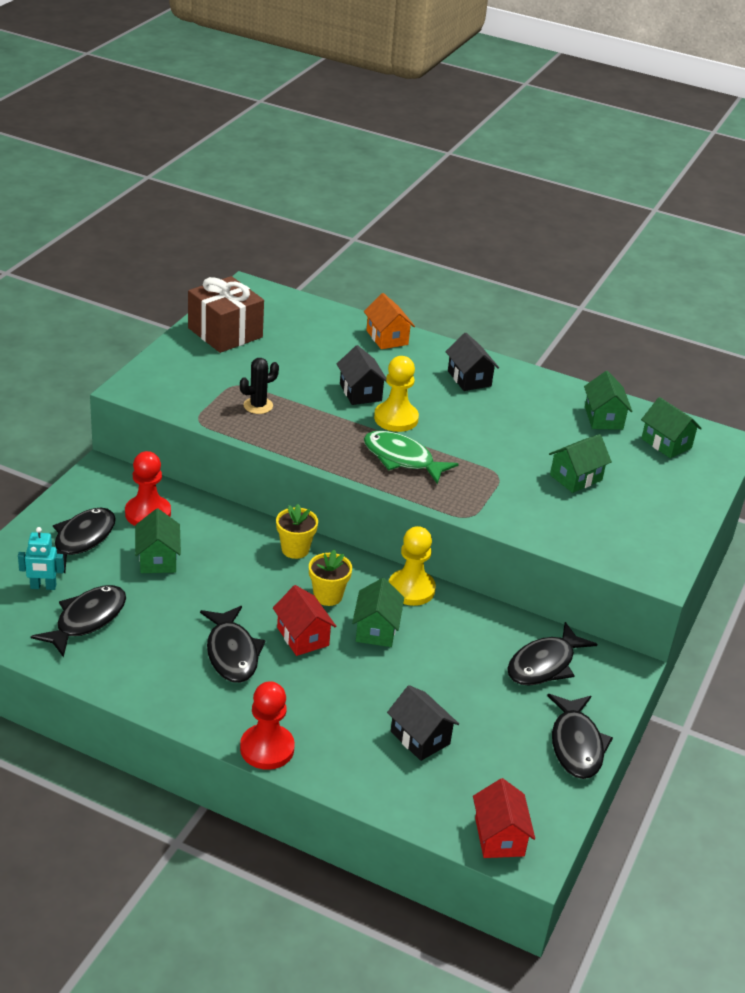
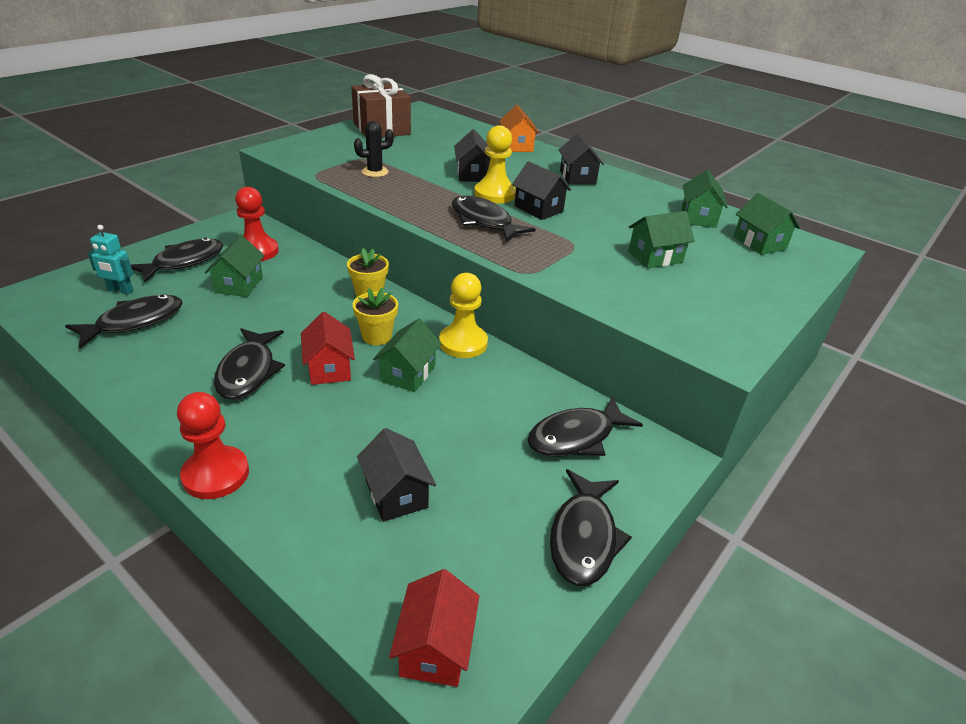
camera: 15 degrees right, 0 degrees up
(402, 459) = (484, 221): green fish -> black fish
(447, 432) = (538, 209): none -> black house

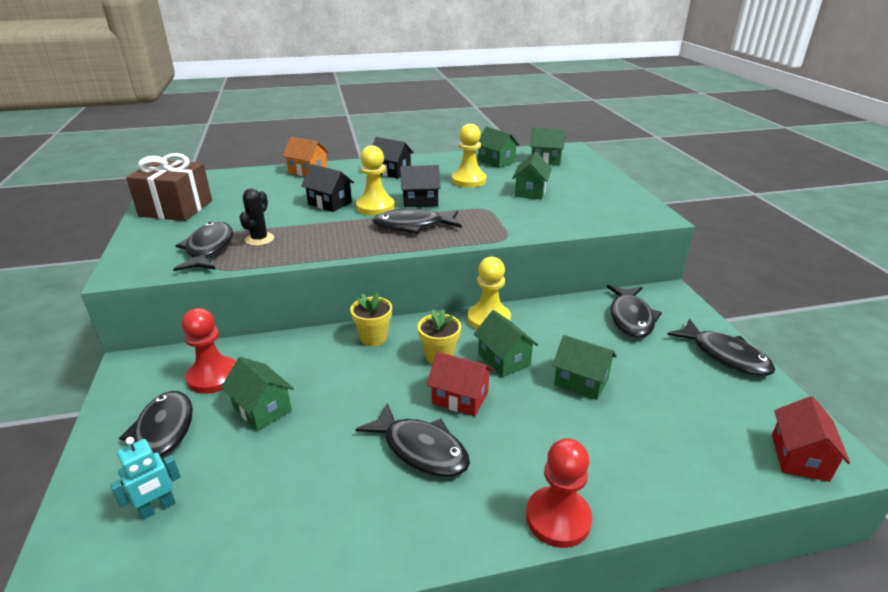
camera: 50 degrees left, 5 degrees down
(134, 322) = (243, 512): black fish -> black fish (209, 249)
(396, 494) = (642, 419): black house -> none
(420, 433) = (581, 381): none -> green house
(435, 647) = (799, 457): red house -> red house turned 60 degrees clockwise
(623, 217) = (468, 180): none -> yellow pawn

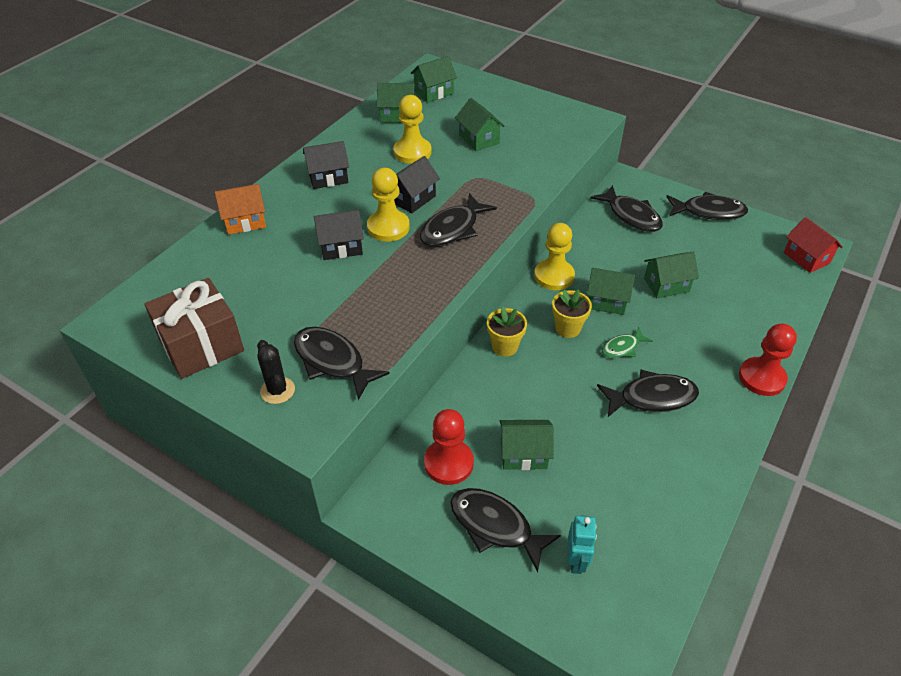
camera: 45 degrees left, 15 degrees up
(259, 239) = (356, 322): black cactus -> black cactus (277, 390)
(460, 398) = (622, 348): red house -> green fish

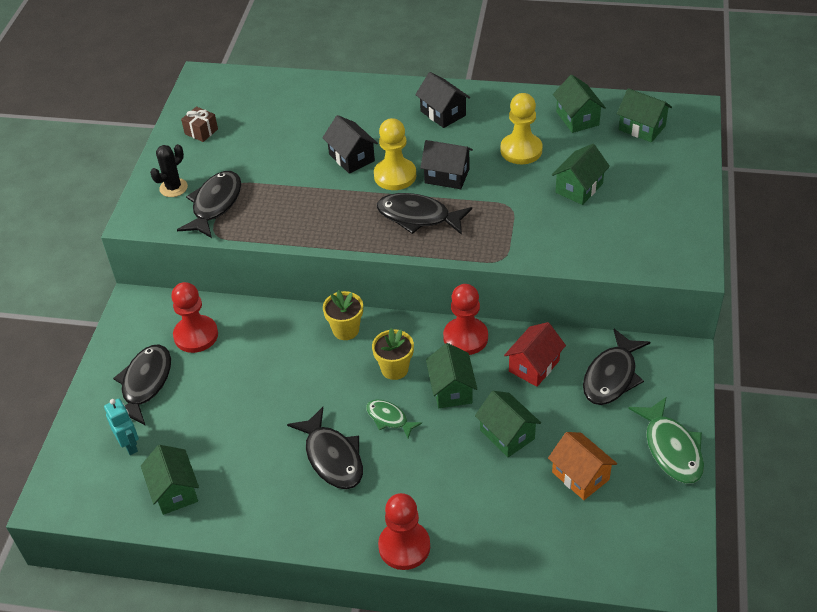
camera: 70 degrees right, 0 degrees up
(201, 345) = (201, 131): brown gift -> brown gift, size x0.45
(245, 221) = (352, 92): orange house -> orange house (580, 476)
(524, 454) = (225, 380): green house -> green house (174, 491)
(554, 276) = (465, 338): yellow pawn -> red pawn
(576, 561) = (129, 445): turquoise robot -> turquoise robot turned 105 degrees counterclockwise
(709, 212) = (671, 449): black fish -> green fish
(806, 258) = (643, 565): red house -> red house (534, 366)

